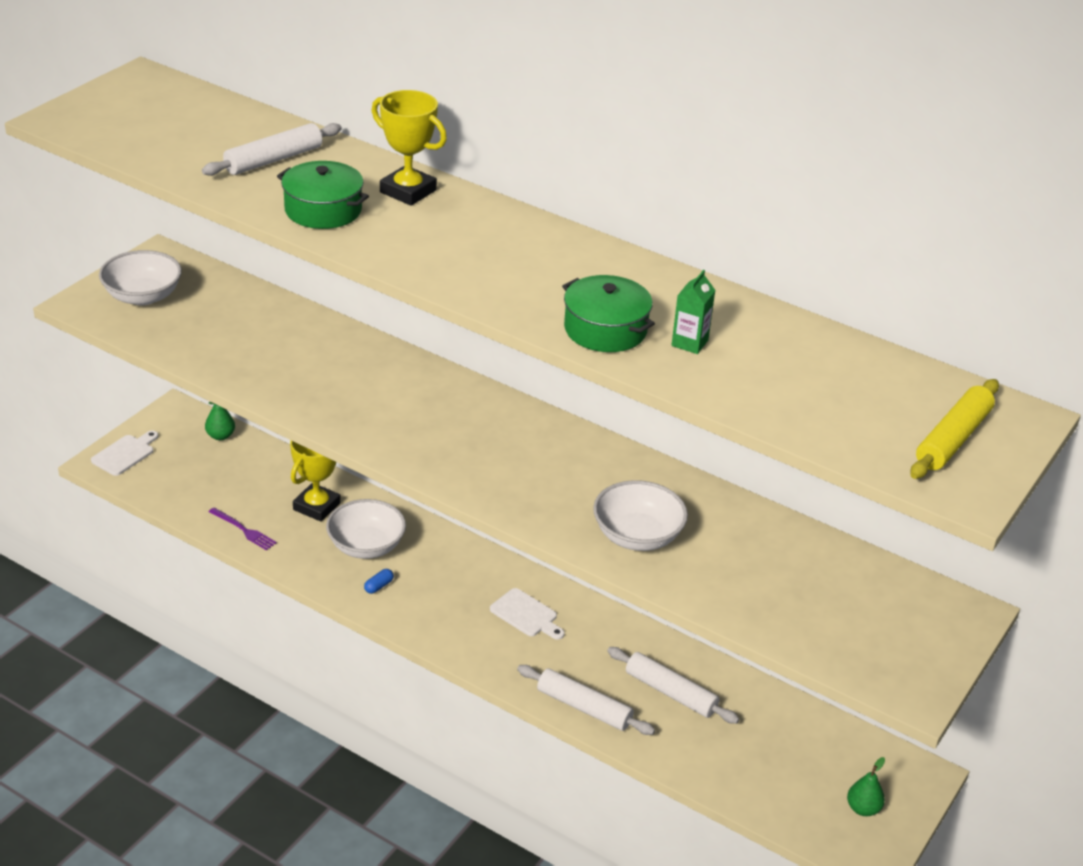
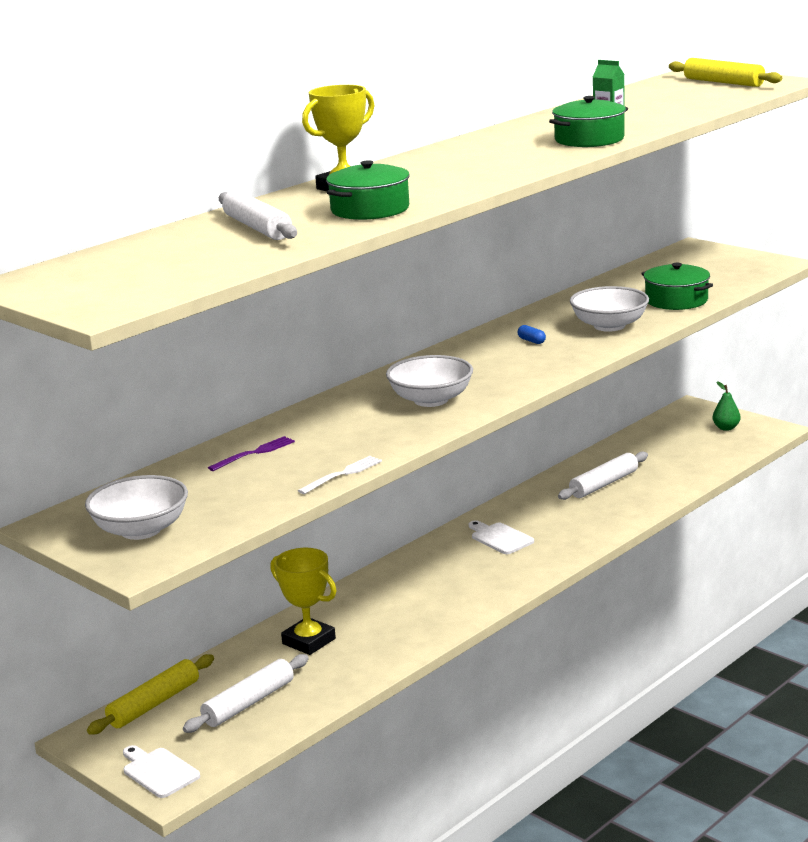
camera: 75 degrees left, 15 degrees down
(220, 436) = (154, 704): green pear -> yellow rolling pin
(236, 383) = (343, 474): none -> white fork
(244, 530) = (335, 684): purple fork -> purple fork (254, 453)
(366, 546) = (382, 613): white bowl -> white bowl (431, 400)
(379, 586) = (445, 607): blue capsule -> blue capsule (531, 341)
(526, 615) = (500, 538): white cutting board -> white cutting board turned 90 degrees counterclockwise
(584, 707) = (619, 518): white rolling pin -> white rolling pin (248, 703)
(738, 592) = (676, 300): none -> green pot

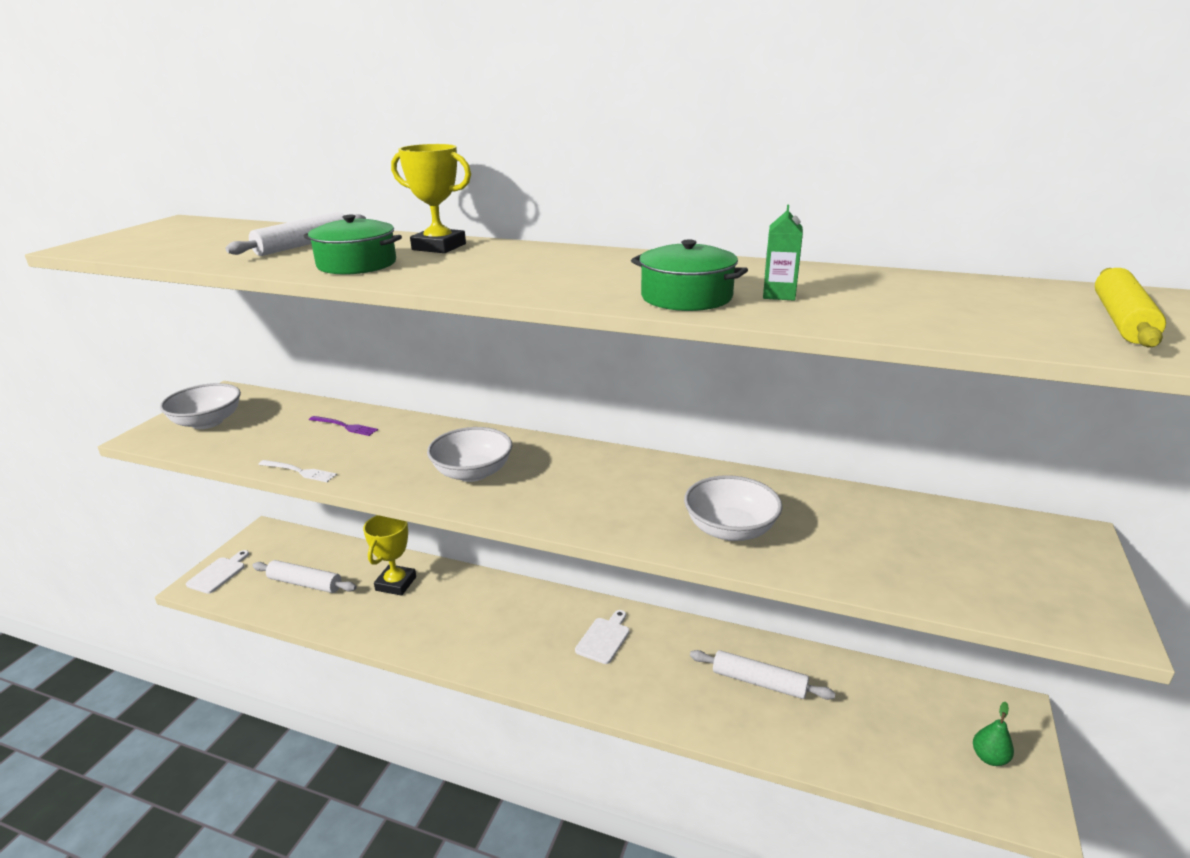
camera: 65 degrees right, 5 degrees up
(154, 704) = (304, 544): yellow rolling pin -> none
(531, 341) = (652, 491): blue capsule -> none
(676, 300) = (857, 561): green pot -> none

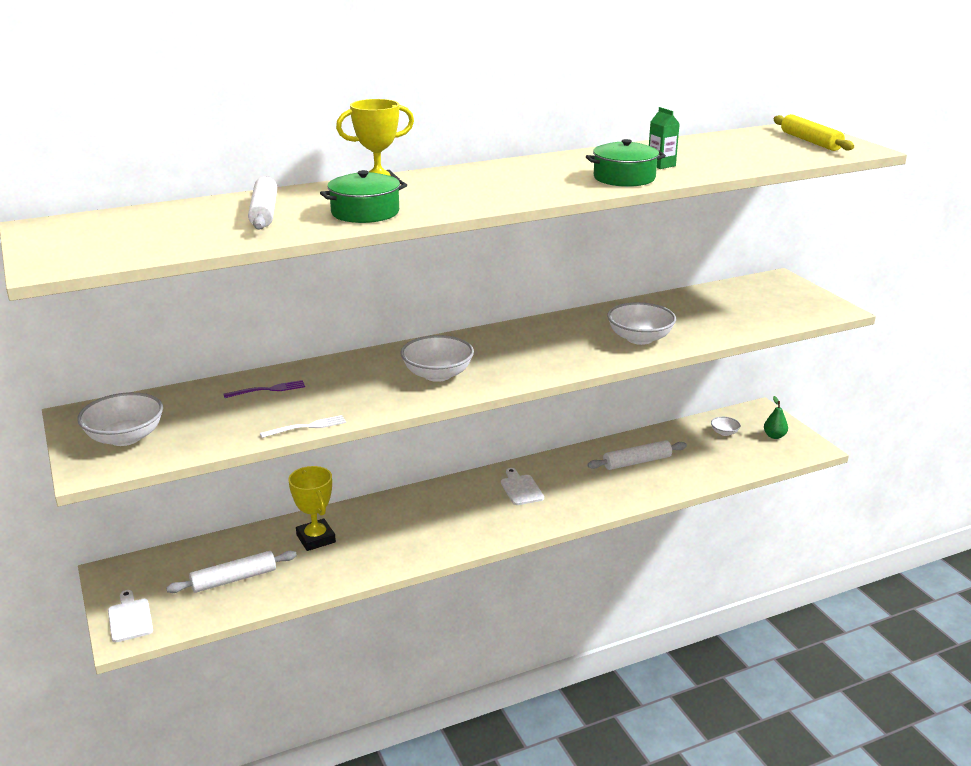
camera: 45 degrees left, 0 degrees up
(920, 710) = (724, 433): none -> white bowl

